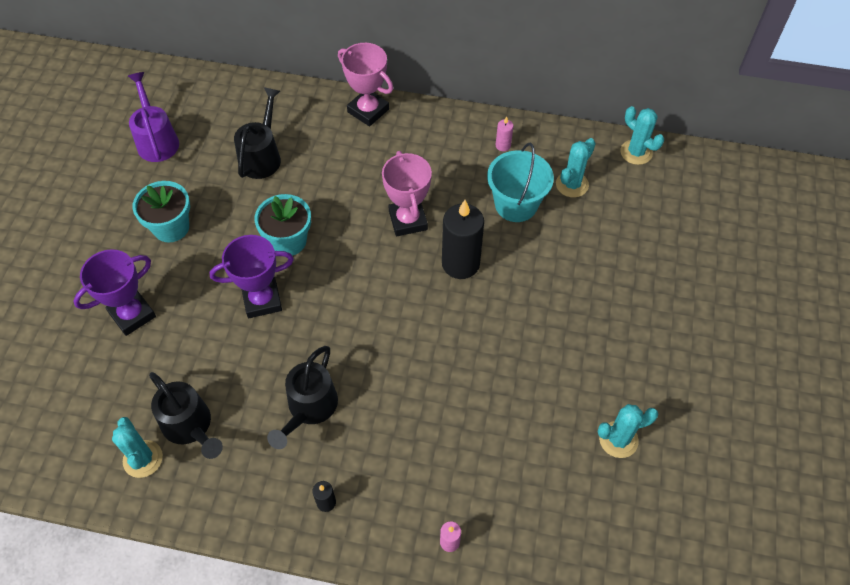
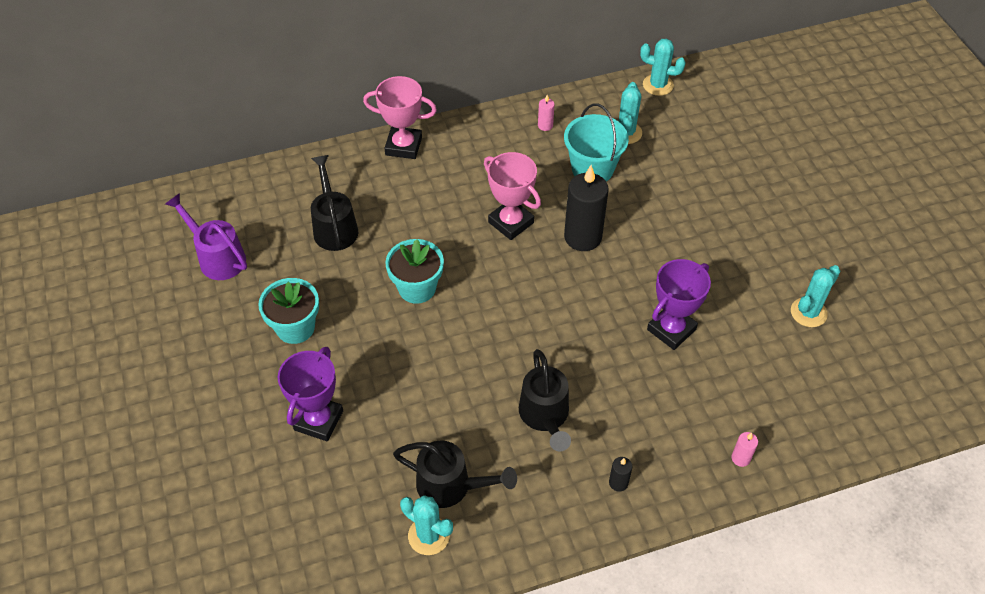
camera: 30 degrees left, 5 degrees down
(262, 300) = (432, 349): purple trophy -> purple trophy (671, 329)

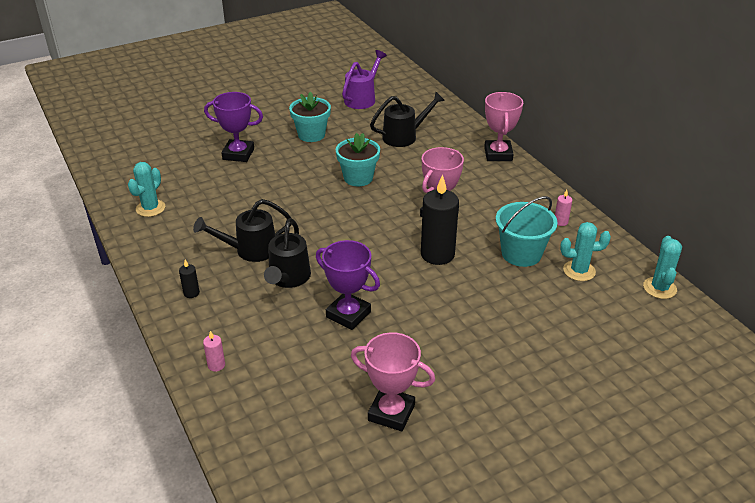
camera: 80 degrees right, 15 degrees down
(451, 486) = (188, 213): black watering can -> black watering can (288, 278)
(808, 312) = (391, 412): turquoise cactus -> pink trophy

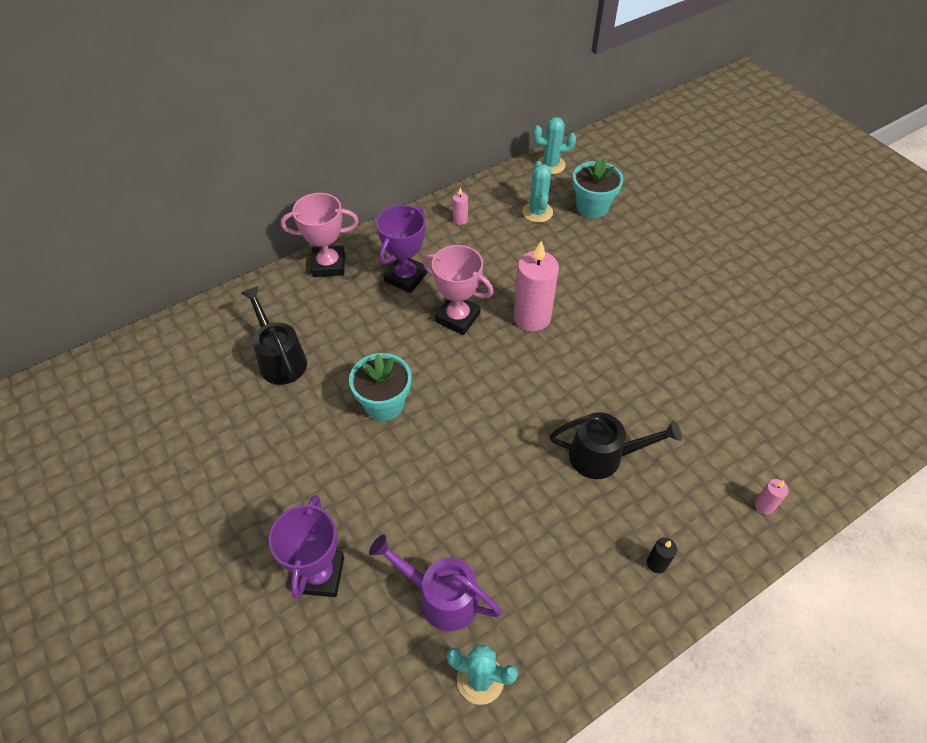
camera: 95 degrees left, 15 degrees up
(250, 250) = (558, 510): black watering can -> none
(311, 135) = (266, 475): turquoise flower pot -> turquoise flower pot (592, 207)
(348, 314) = (648, 390): purple trophy -> purple trophy (406, 277)
(362, 98) = (161, 418): purple watering can -> purple watering can (440, 596)
(391, 412) = (766, 345): pink trophy -> none
(437, 254) = (532, 317): black candle -> pink candle
(521, 253) = (518, 251): turquoise bucket -> none

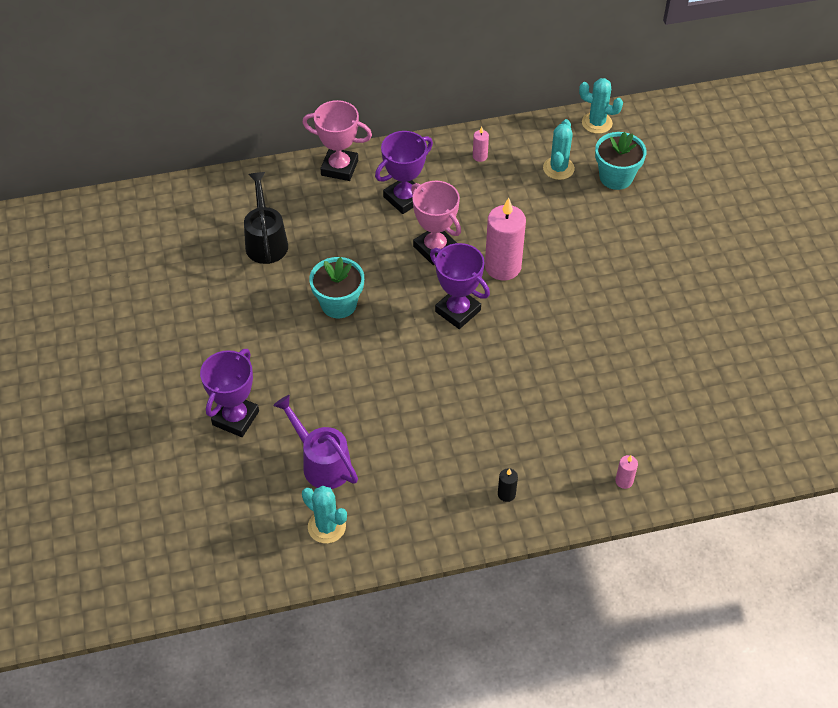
camera: 20 degrees right, 0 degrees up
(509, 375) = (458, 311): none -> purple trophy
(604, 456) = (506, 401): black watering can -> none

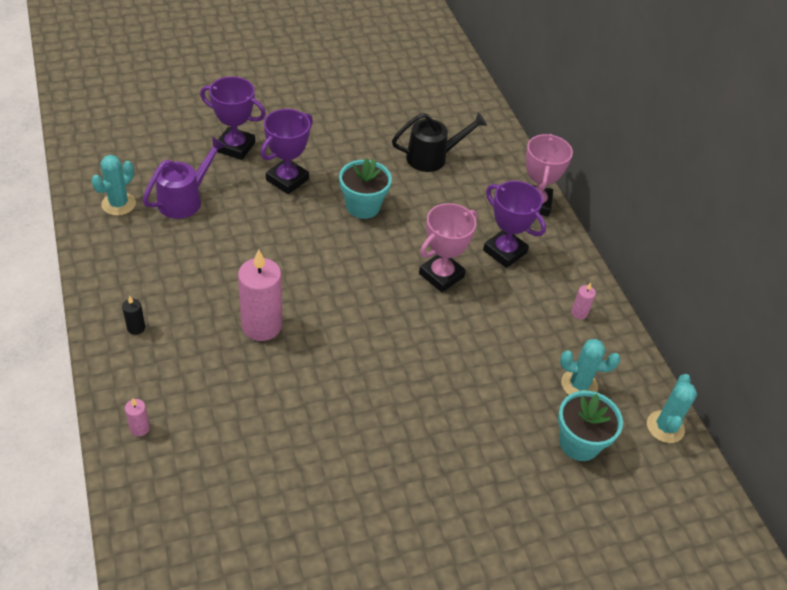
camera: 80 degrees right, 5 degrees down
(458, 311) = (361, 293): purple trophy -> purple trophy (287, 180)
(503, 267) = (423, 330): pink candle -> pink candle (261, 326)

